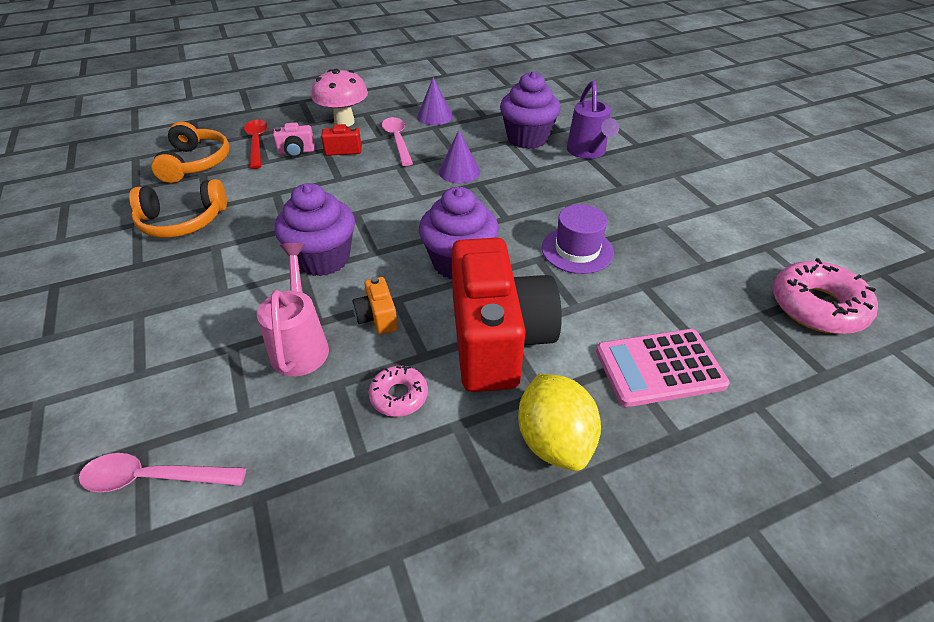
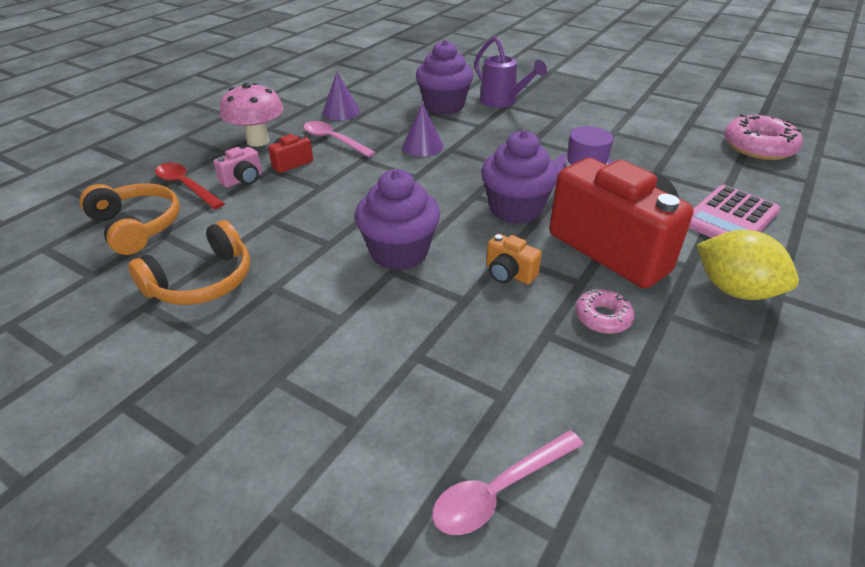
camera: 35 degrees left, 5 degrees down
(301, 345) = (475, 323): pink watering can -> none

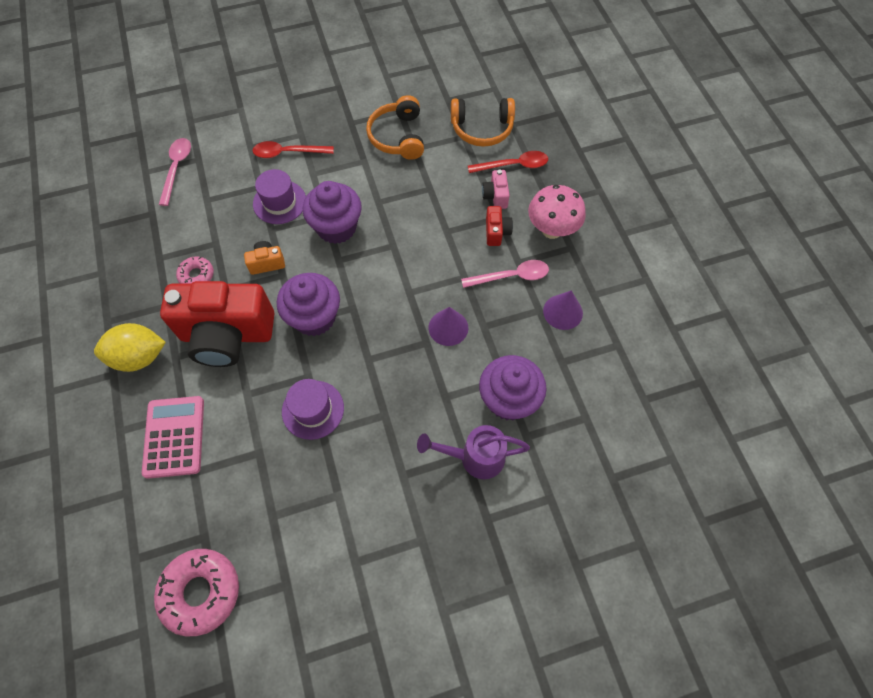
camera: 130 degrees right, 25 degrees up
(327, 368) = (288, 153): none -> red spoon
(419, 319) = (279, 202): none -> purple hat

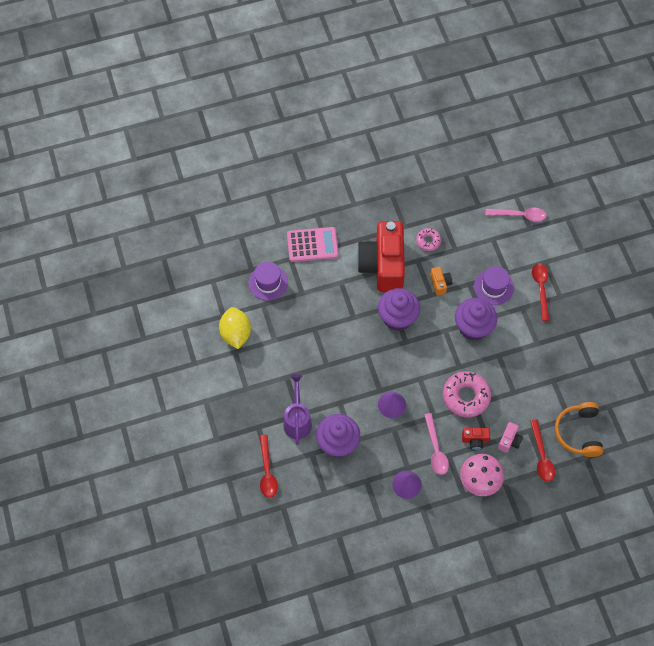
camera: 90 degrees right, 0 degrees up
(139, 357) = (366, 217): yellow lemon -> yellow lemon (236, 334)
(201, 592) = (221, 272): pink donut -> pink donut (466, 396)
(313, 409) = (330, 321): purple hat -> purple hat (268, 282)
(398, 137) = (564, 368): orange headphones -> none
(495, 196) = (509, 441): pink camera -> pink camera turned 120 degrees clockwise
(560, 502) = (267, 471): none -> red spoon

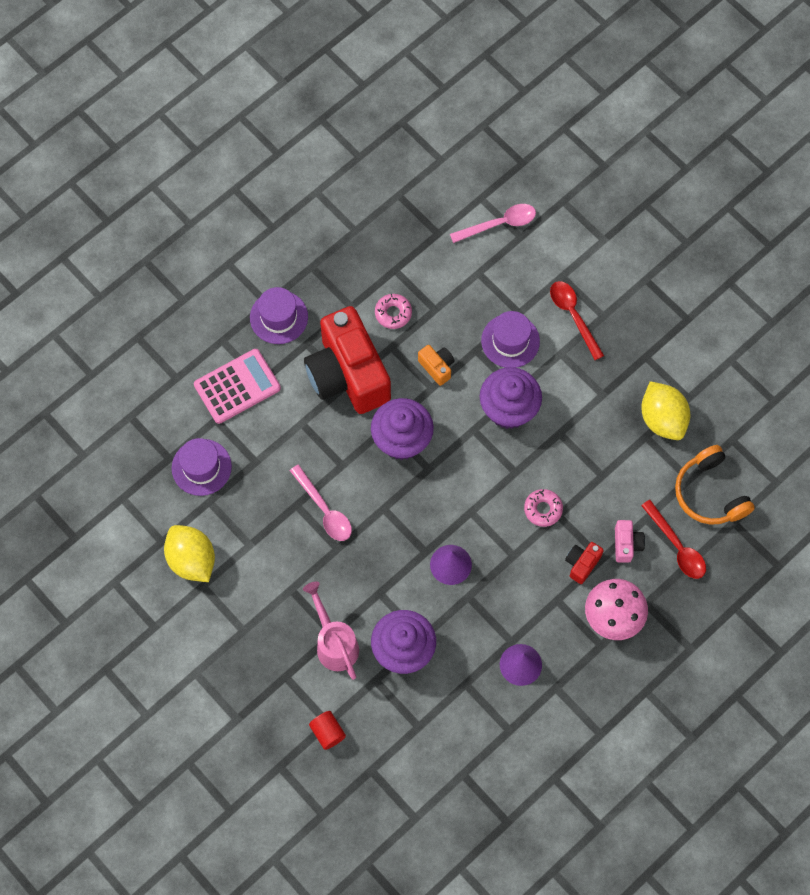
camera: 25 degrees left, 5 degrees up
(267, 471) = (327, 732): red spoon -> red cylinder
(297, 420) = (334, 643): purple watering can -> pink watering can
(357, 215) = (279, 317): none -> purple hat
(435, 449) = (536, 599): pink spoon -> pink spoon (324, 510)
(466, 396) = (543, 509): pink donut -> pink donut, size x0.55
(475, 440) = (582, 564): red camera -> red camera turned 150 degrees clockwise
(569, 374) = (662, 419): none -> yellow lemon

